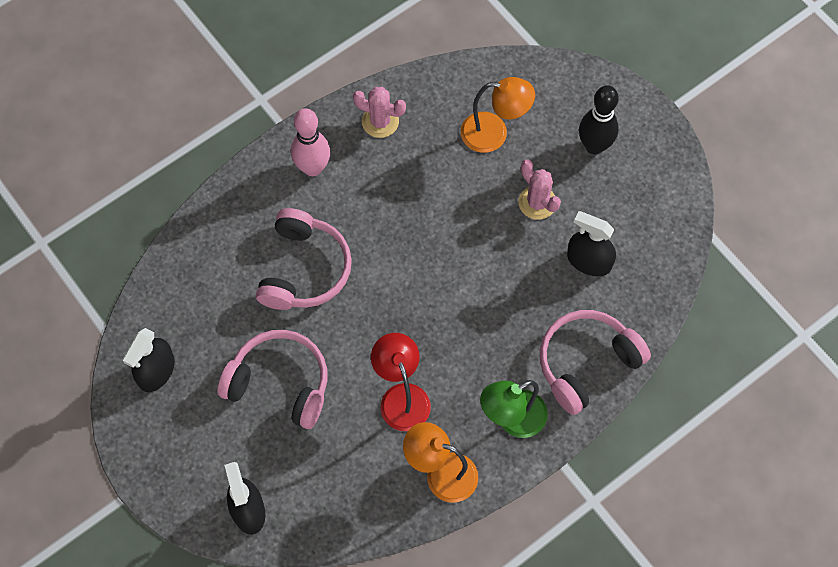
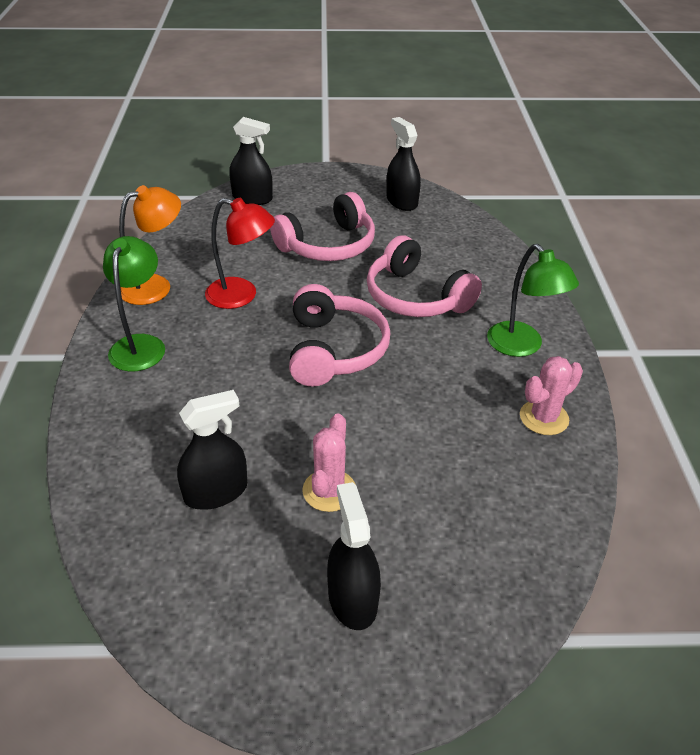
camera: 125 degrees right, 25 degrees down
(313, 168) = (521, 346): pink bowling pin -> green lamp
(494, 133) = (453, 505): orange lamp -> none
(537, 202) = (329, 490): pink cactus -> pink cactus turned 75 degrees counterclockwise
(586, 363) = (121, 422): pink headphones -> pink headphones (334, 350)
(594, 146) = (352, 599): black bowling pin -> black spray bottle

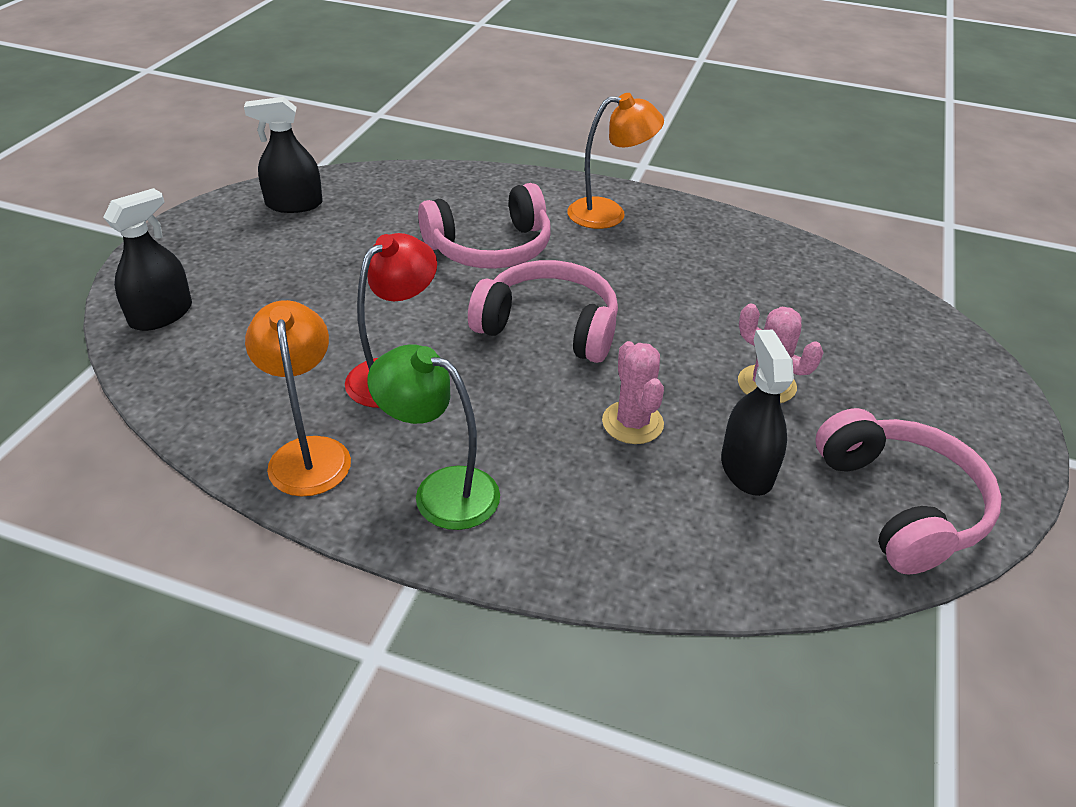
camera: 70 degrees left, 0 degrees up
(328, 245) = (340, 280): pink headphones -> pink headphones (900, 504)
(352, 599) = (904, 403): black spray bottle -> none
(521, 346) = (608, 213): green lamp -> orange lamp
(544, 418) = (711, 234): pink cactus -> pink cactus (632, 423)

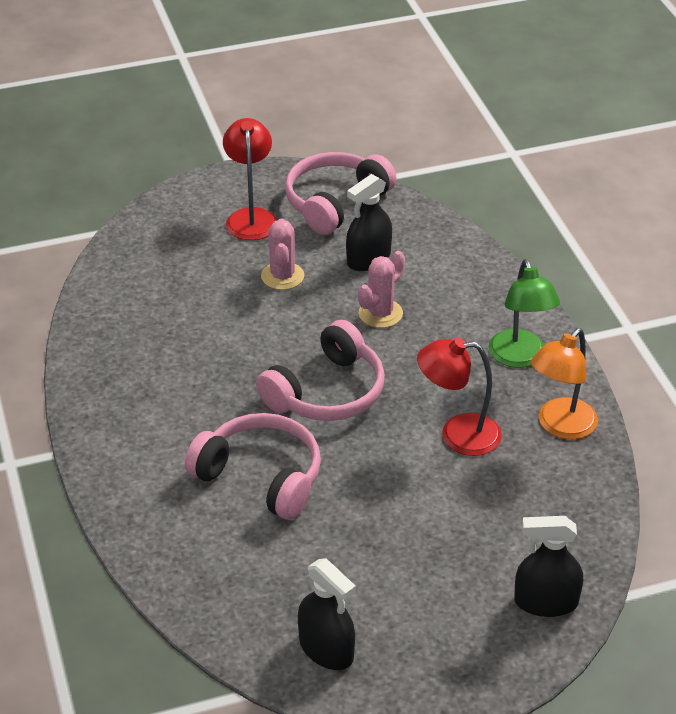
camera: 125 degrees left, 0 degrees up
(549, 326) = (327, 392): pink headphones -> pink headphones turned 120 degrees counterclockwise
(608, 213) = (133, 437): orange lamp -> none
(909, 414) = (251, 217): none -> red lamp

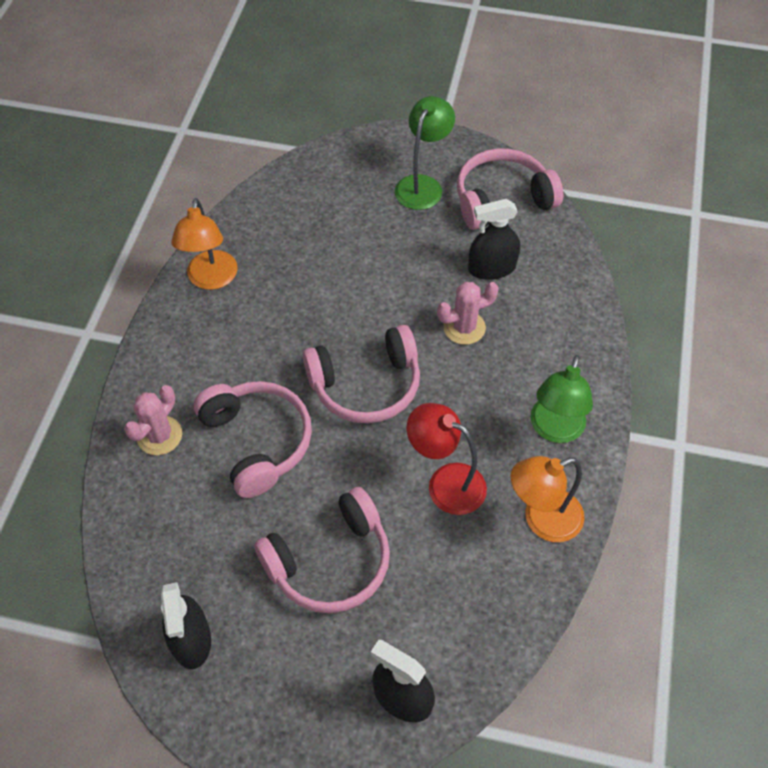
camera: 30 degrees right, 15 degrees up
(105, 368) = (211, 279): none -> orange lamp
(251, 217) = (422, 185): red lamp -> green lamp
(282, 276) = (408, 254): pink cactus -> pink cactus (159, 436)
(404, 536) = (330, 562): none -> pink headphones

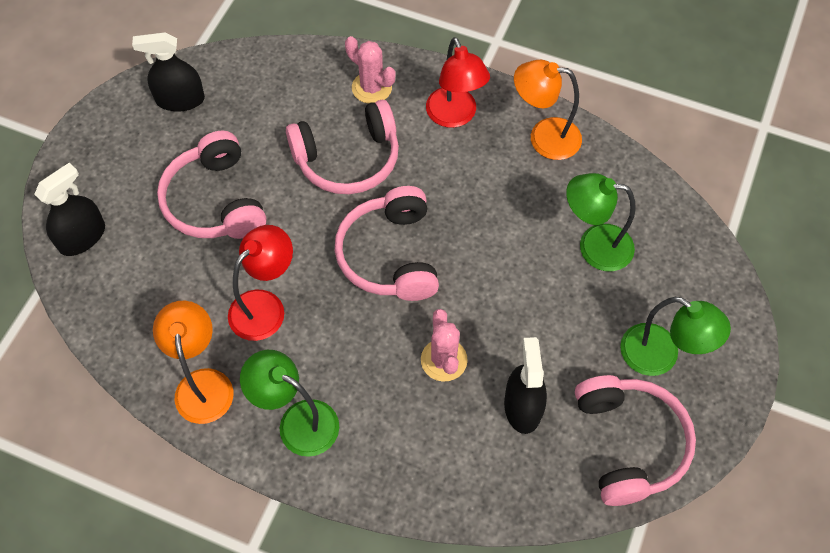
camera: 100 degrees right, 5 degrees up
(192, 354) = (455, 116): none -> red lamp
(326, 233) = (594, 246): none -> green lamp

